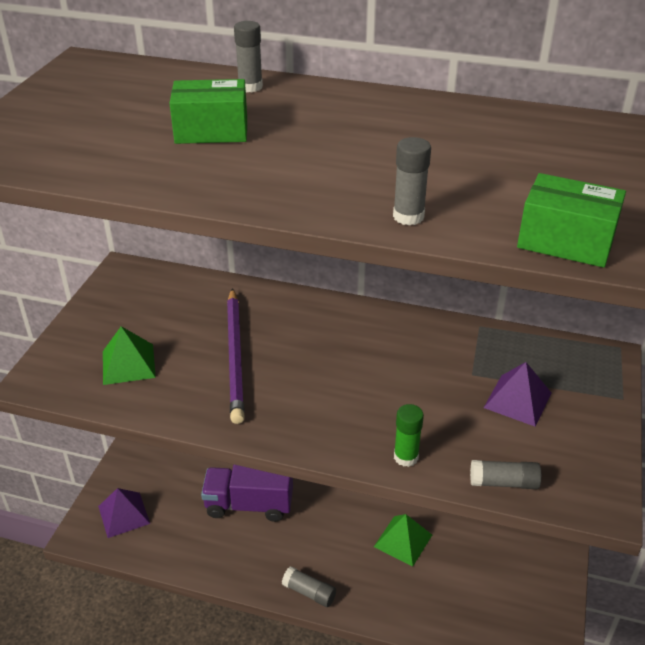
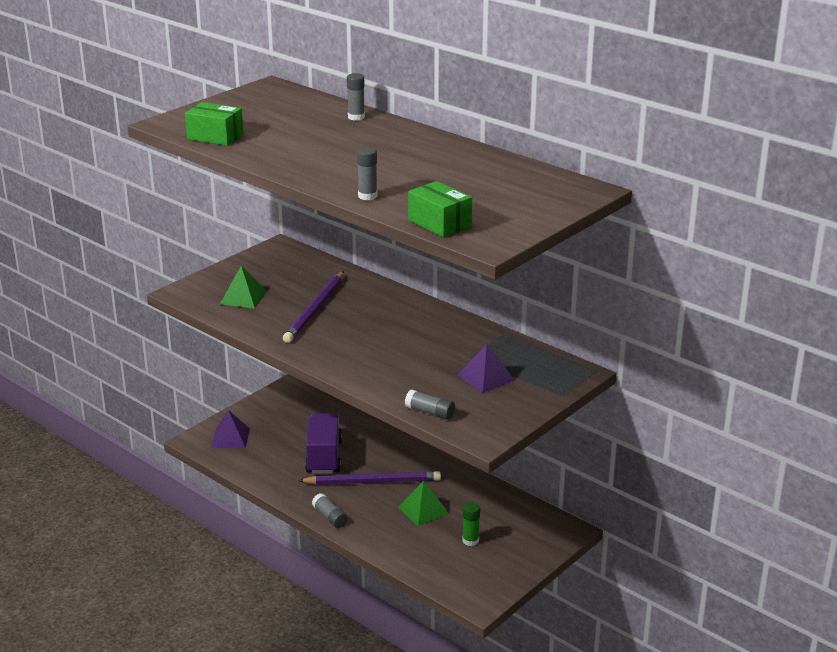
camera: 25 degrees right, 10 degrees down
(211, 131) = (306, 136): green box -> green box (215, 137)
(249, 504) = (324, 457): purple truck -> purple truck turned 60 degrees clockwise
(323, 520) = (372, 481): none -> purple pencil
(406, 457) = (379, 385): green glue stick -> green glue stick (470, 540)

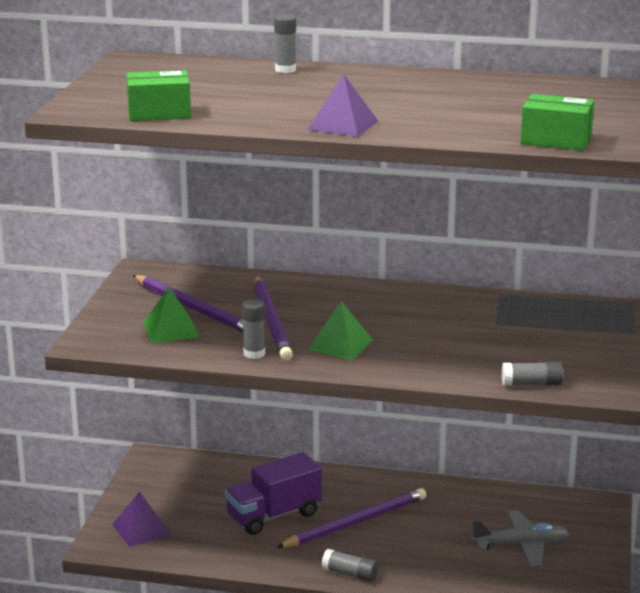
camera: 30 degrees left, 5 degrees down
(277, 285) = (194, 308): none -> purple pencil
(324, 457) = (274, 515): purple truck -> purple truck turned 90 degrees counterclockwise
(367, 196) = (437, 132): grey glue stick -> grey glue stick (254, 353)
(423, 510) = (440, 533): green pyramid -> green pyramid (340, 344)
(470, 540) = (521, 546): green glue stick -> grey plane
(485, 377) = (539, 337): purple pyramid -> purple pyramid (343, 125)

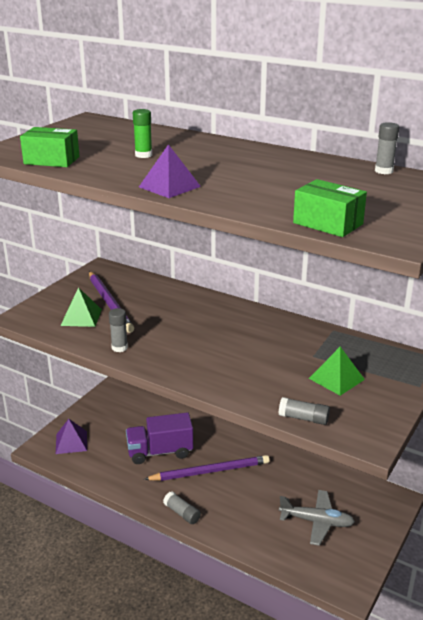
camera: 20 degrees right, 5 degrees up
(265, 95) = (143, 155): none -> green glue stick
(271, 321) = (152, 322): purple pencil -> none
(285, 70) = (182, 138): grey glue stick -> grey glue stick (384, 171)
(340, 344) = (185, 352): green pyramid -> green pyramid (336, 378)

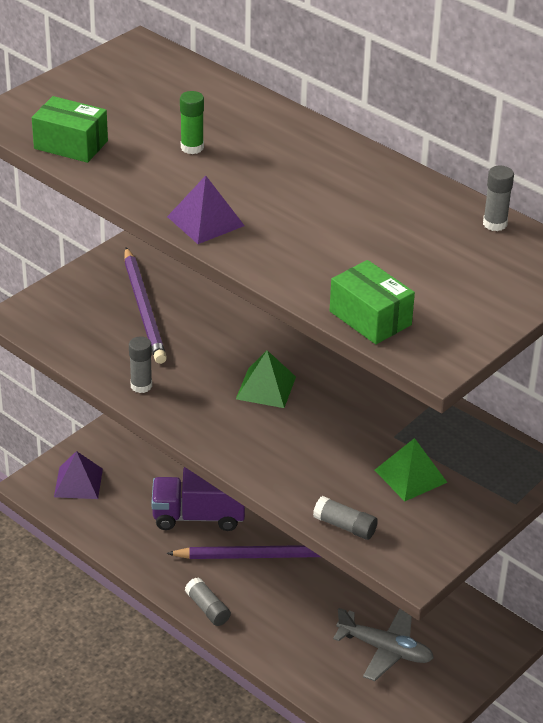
camera: 10 degrees right, 10 degrees up
(81, 317) = (100, 327): green pyramid -> green pyramid (266, 388)

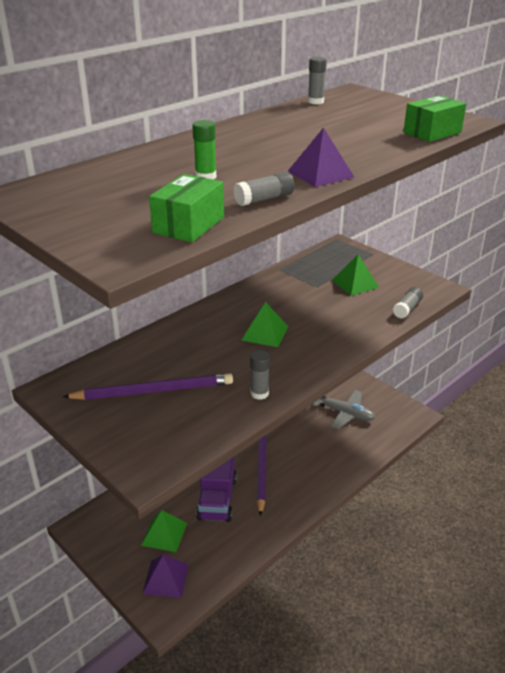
camera: 85 degrees left, 5 degrees down
(141, 475) = (164, 534): none -> green pyramid
(207, 609) = (313, 496): grey glue stick -> grey glue stick (264, 199)
(385, 649) = (344, 413): grey plane -> grey plane turned 90 degrees clockwise

